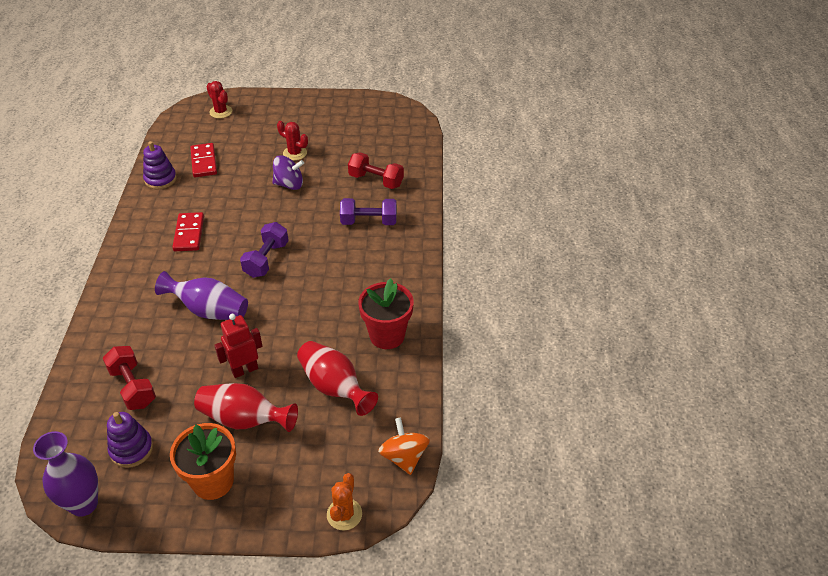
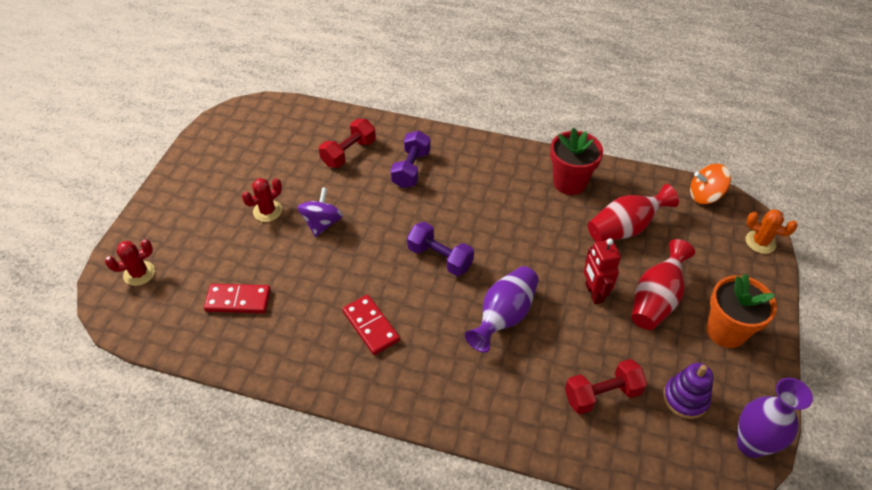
camera: 75 degrees left, 5 degrees up
(160, 179) = (251, 350): purple stacking toy -> none
(189, 234) = (370, 326): red domino -> red domino turned 45 degrees clockwise

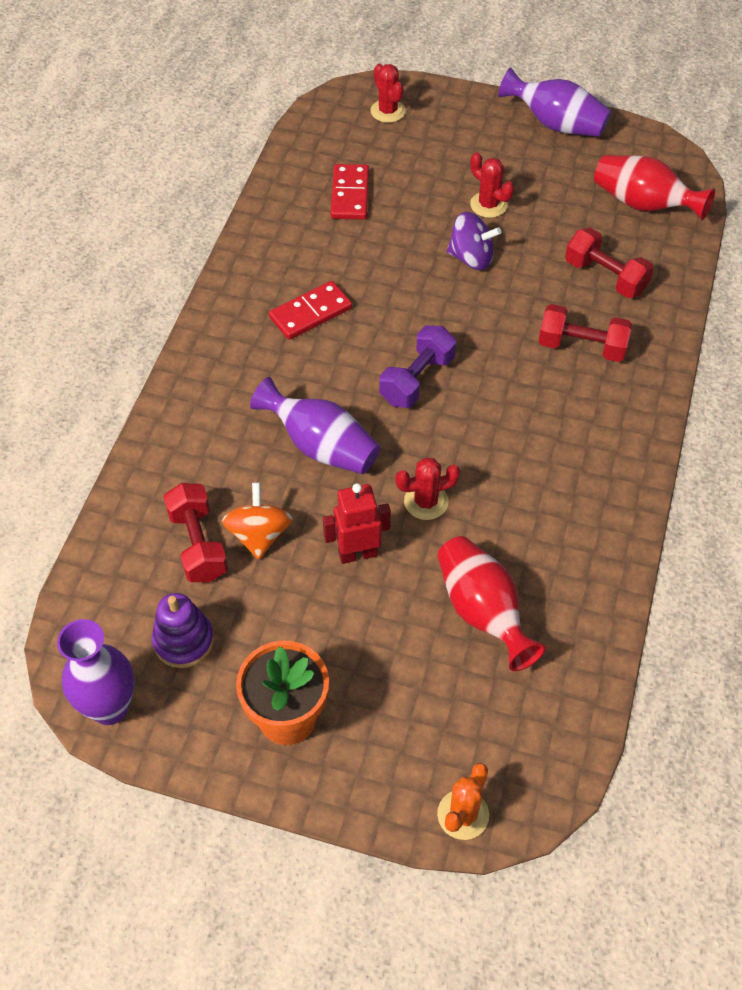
camera: 90 degrees right, 5 degrees up
(187, 168) = (556, 124): none -> purple vase
(411, 169) = (582, 347): purple dumbbell -> red dumbbell
(546, 255) = (426, 501): none -> red cactus
(569, 182) = (575, 545): red flower pot -> none
(656, 299) = (345, 632): red vase -> red vase (643, 204)
(705, 195) = (565, 747): orange spinning top -> orange spinning top (259, 535)

